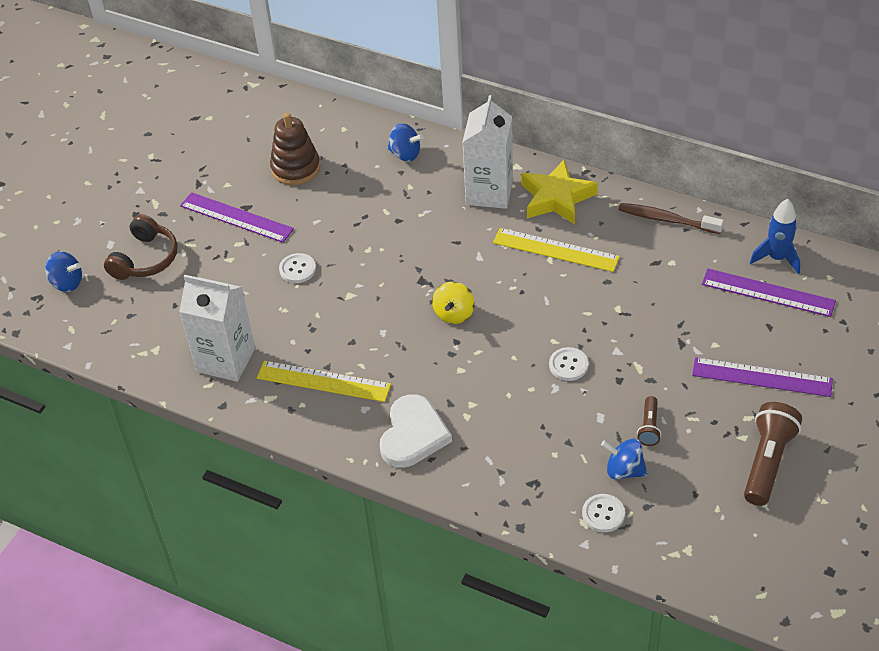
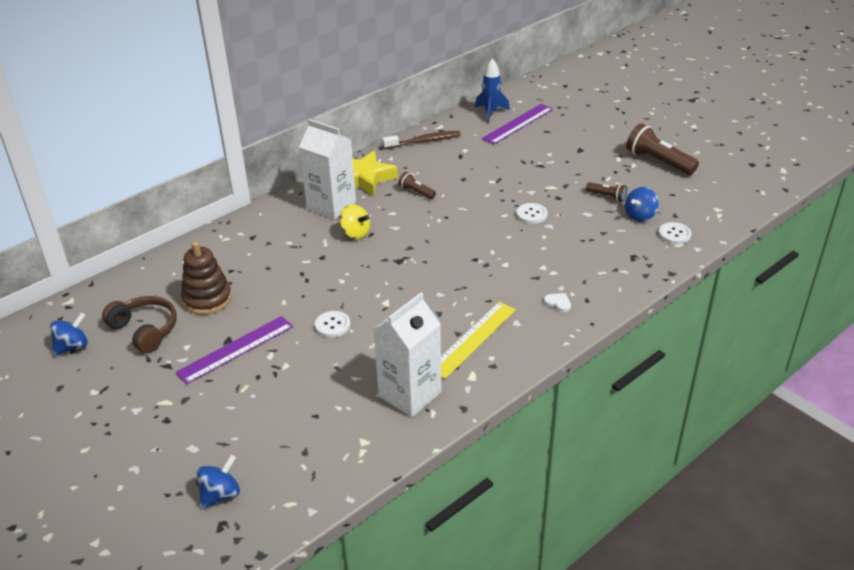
camera: 70 degrees left, 10 degrees down
(145, 259) = (236, 424): brown headphones -> brown headphones (145, 330)
(405, 154) = (250, 235): blue spinning top -> blue spinning top (72, 347)
(413, 434) = (558, 303): white heart -> white heart, size x0.40
(454, 314) = (446, 253): yellow spinning top -> yellow spinning top (355, 233)
(555, 250) = (416, 192): yellow ruler -> brown flashlight
(666, 219) = (424, 141): brown toothbrush -> brown toothbrush turned 150 degrees counterclockwise
(762, 377) = (588, 145): purple ruler -> none

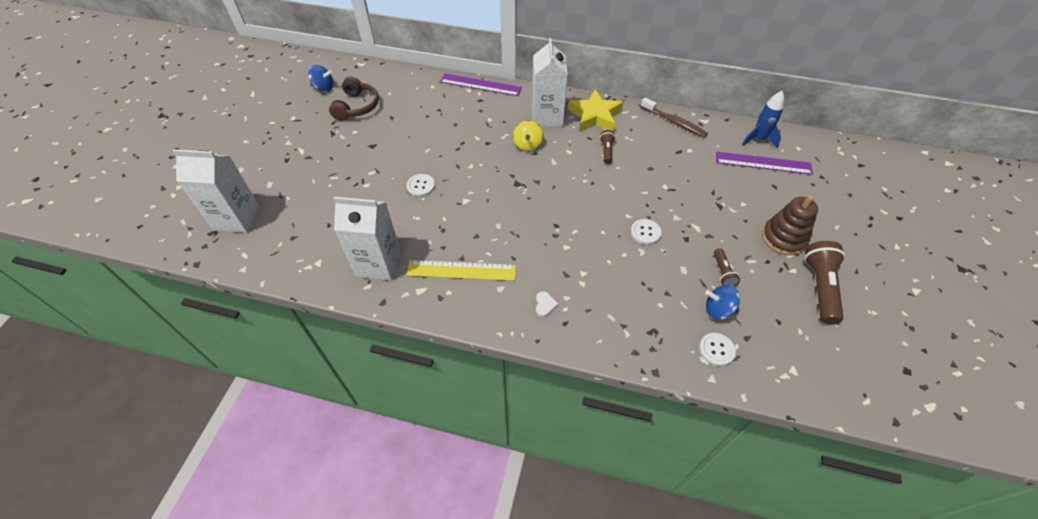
camera: 55 degrees right, 15 degrees up
(207, 299) = (403, 115): brown stacking toy -> brown stacking toy (783, 238)
(220, 494) = (237, 218): blue spinning top -> white carton
(235, 349) = (366, 153): purple ruler -> purple ruler (480, 85)

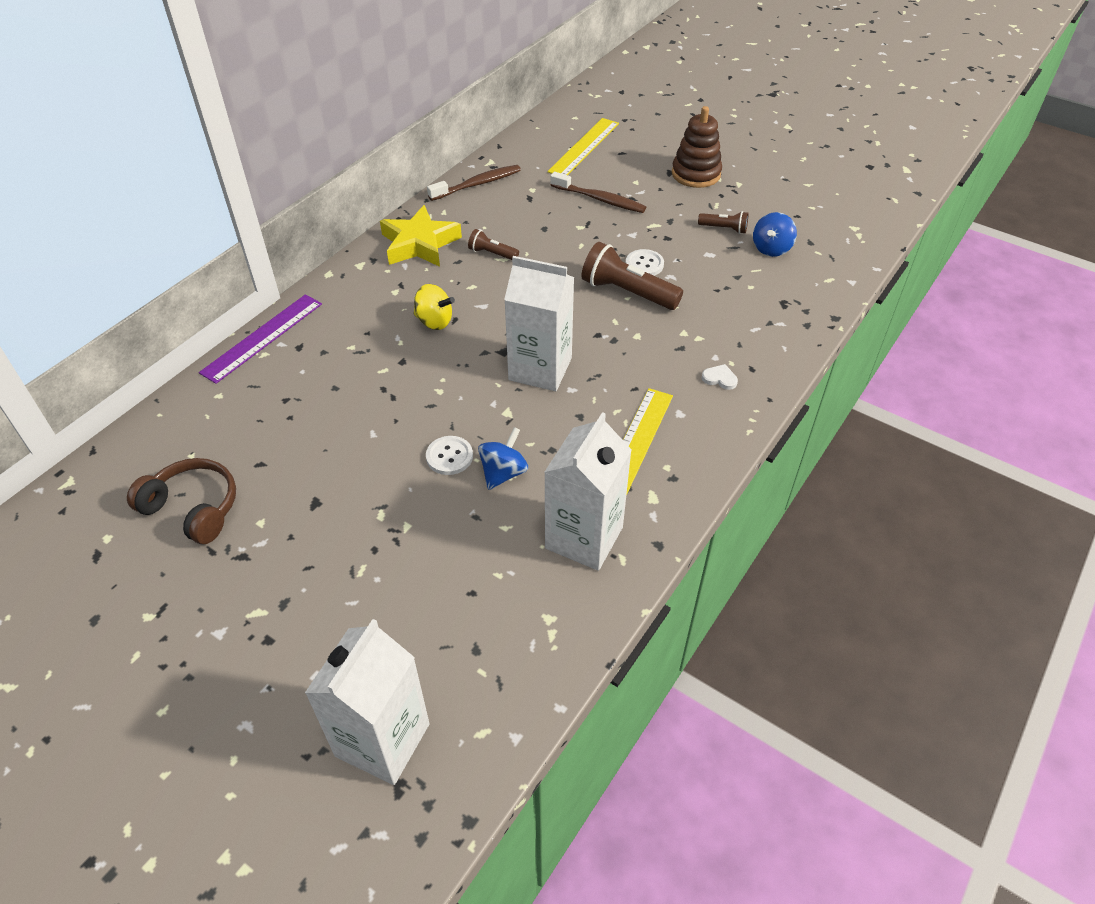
camera: 70 degrees left, 5 degrees down
(324, 88) = (95, 552): blue spinning top -> blue spinning top (503, 473)
(547, 117) = (390, 287): white carton -> white carton (540, 369)
(705, 189) = (600, 199): none -> brown toothbrush
(716, 350) = (819, 267): white button -> none
(758, 139) = (546, 137): blue rocket -> none
(763, 163) = (584, 147): purple ruler -> yellow ruler
(820, 287) = (765, 176): brown flashlight -> brown flashlight (627, 292)

